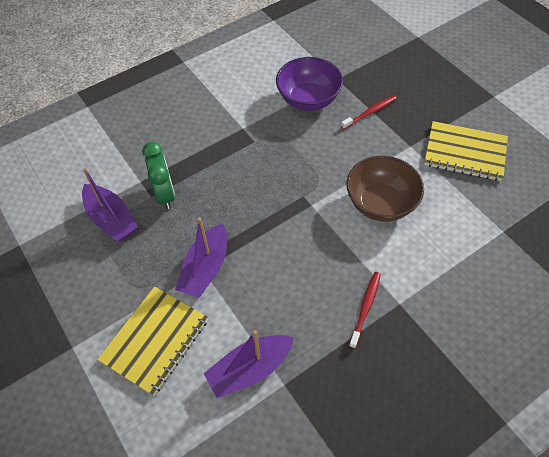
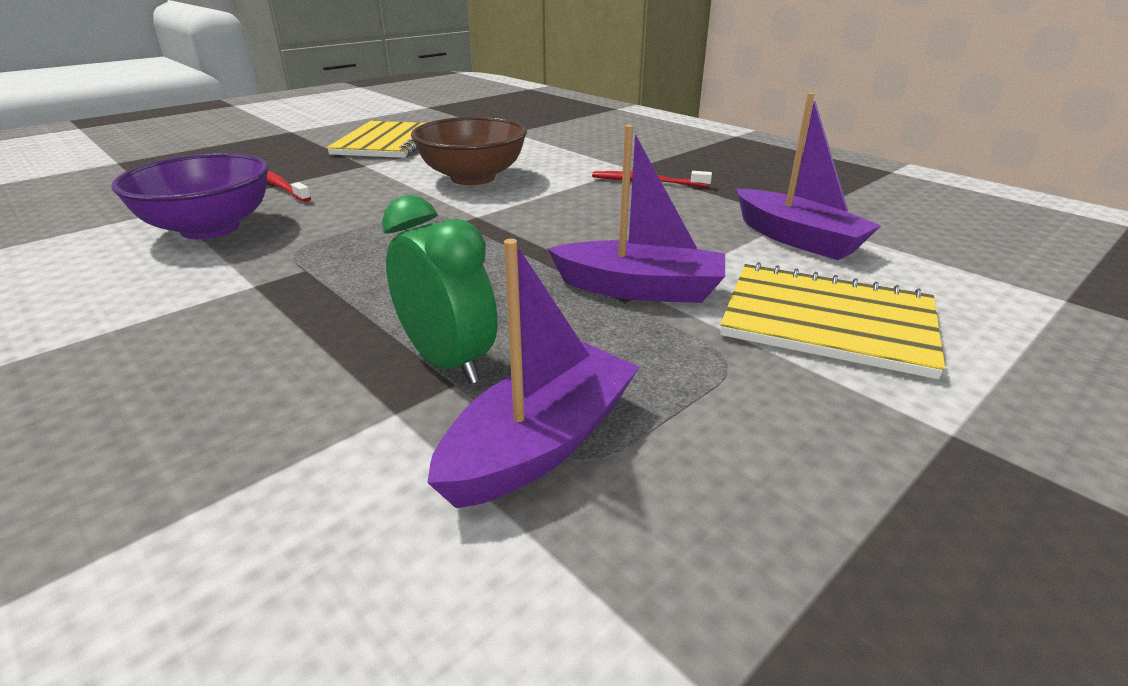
camera: 100 degrees left, 25 degrees down
(165, 194) = (447, 361): green clock -> green clock turned 75 degrees clockwise

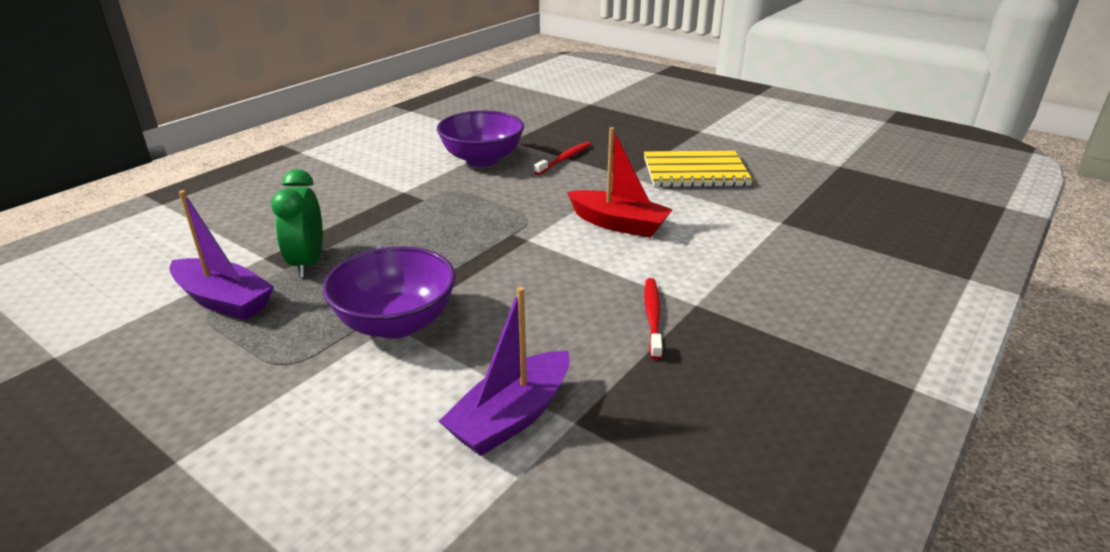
camera: 80 degrees right, 0 degrees up
(447, 361) = (308, 263): green clock -> green clock turned 135 degrees clockwise
(473, 178) = (618, 224): brown bowl -> red boat
(639, 289) = (396, 323): purple boat -> purple bowl
(827, 321) = (335, 418): yellow notebook -> none

